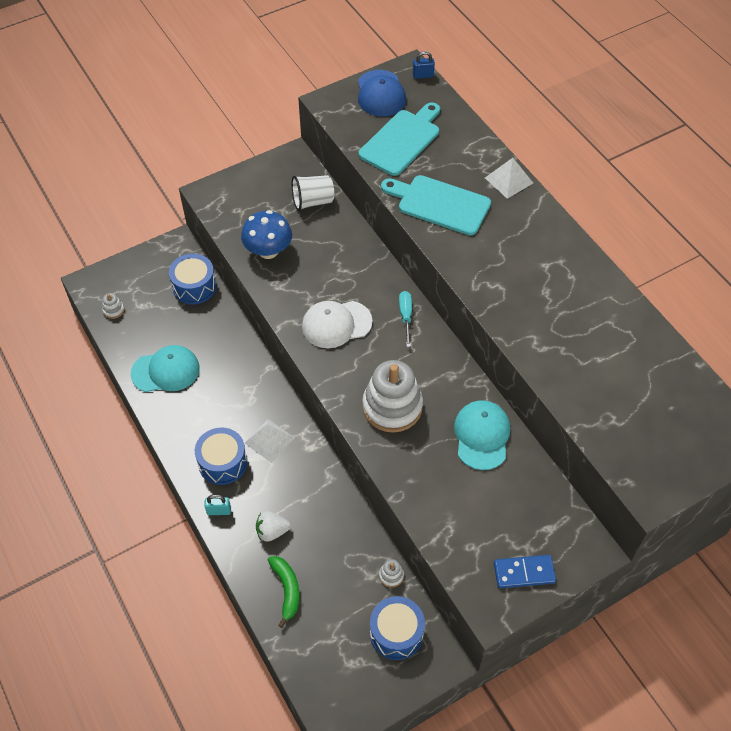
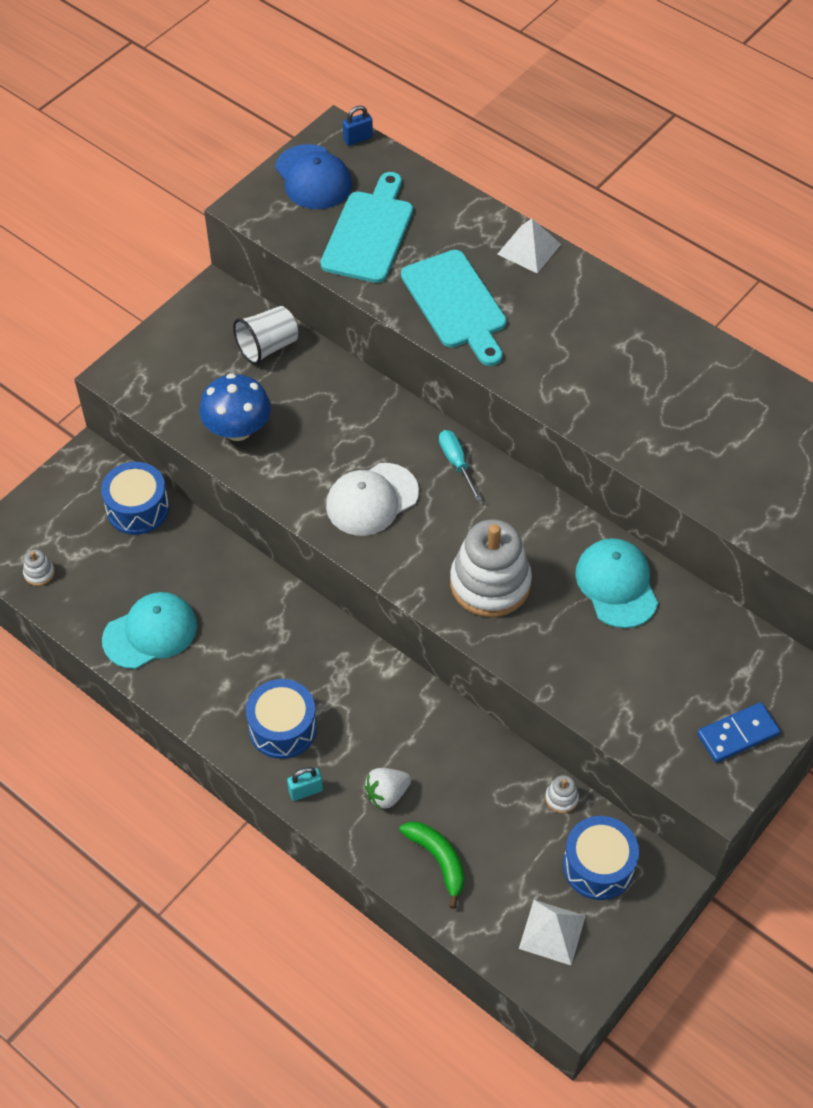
camera: 20 degrees left, 0 degrees up
(269, 440) = (331, 679): white pyramid -> white pyramid (552, 932)
(440, 204) = (456, 304): turquoise cutting board -> turquoise cutting board turned 120 degrees counterclockwise

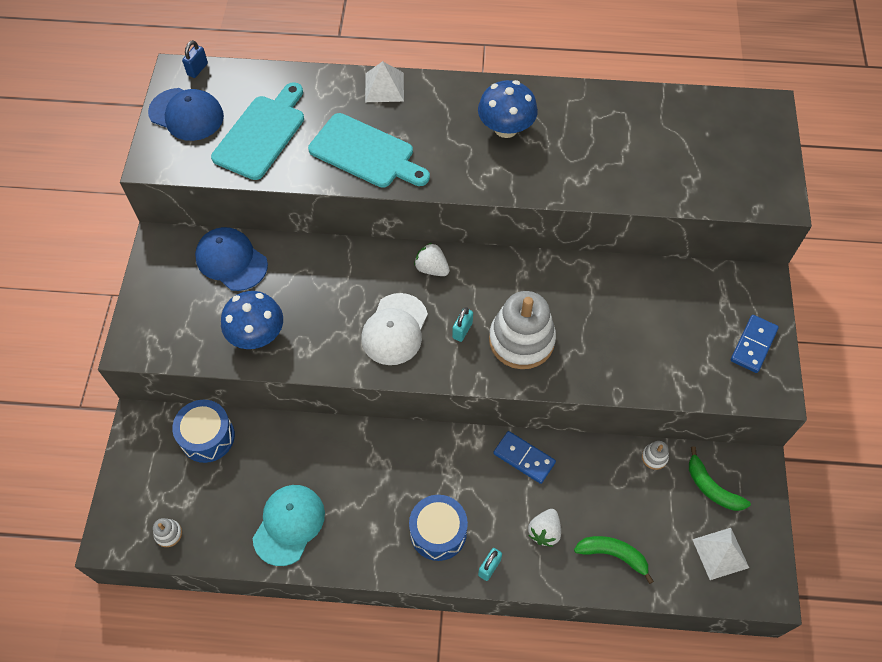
camera: 35 degrees left, 5 degrees up
(267, 347) = (231, 260): white cup -> blue cap
(369, 233) = (261, 134): turquoise cutting board -> turquoise cutting board turned 45 degrees clockwise
(423, 714) = (524, 458): none -> blue domino
(438, 539) = (462, 330): none -> turquoise padlock
(456, 463) = (432, 268): turquoise screwdriver -> white strawberry
(598, 866) = (711, 488): blue drum -> green banana
(616, 585) = (601, 290): turquoise cap -> none
(621, 355) = (505, 128): none -> blue mushroom

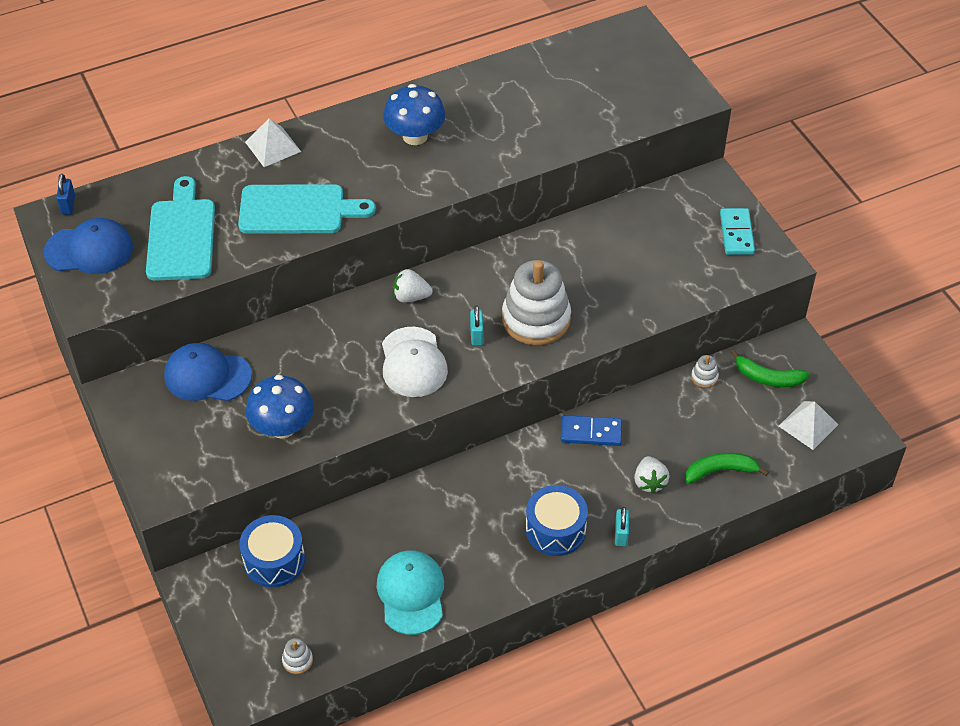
camera: 30 degrees left, 10 degrees down
(753, 345) = (736, 233): blue domino -> turquoise domino

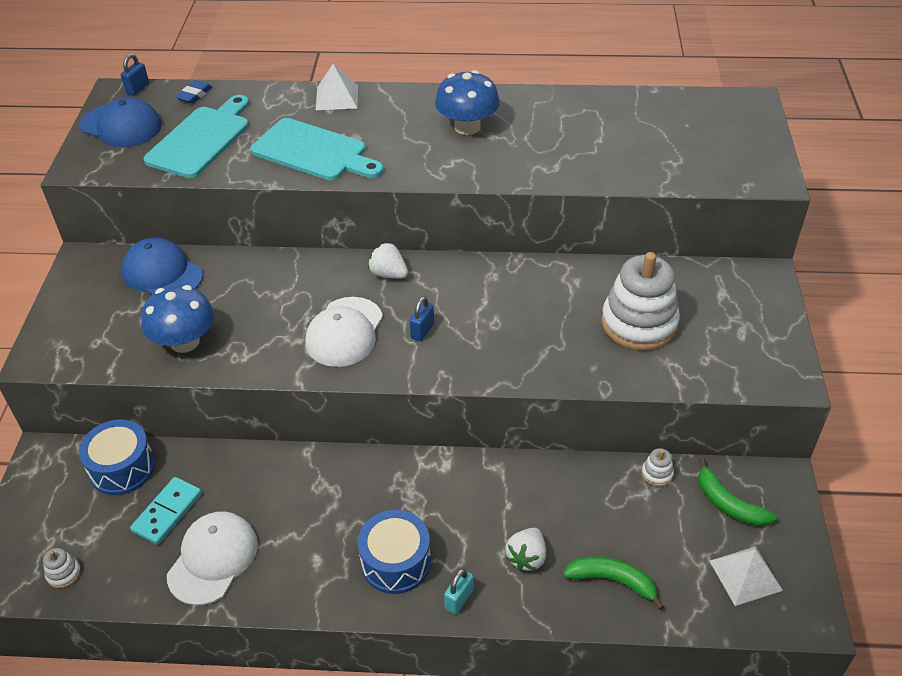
camera: 30 degrees right, 5 degrees down
(132, 192) = (195, 95): none -> blue eraser
(411, 593) = (213, 559): turquoise cap -> white cap
(476, 335) = (422, 331): turquoise padlock -> blue padlock
(536, 319) = (491, 338): white stacking toy -> white stacking toy (639, 323)
(591, 432) = (500, 479): blue domino -> none
(736, 233) = (760, 335): turquoise domino -> turquoise domino (167, 512)

